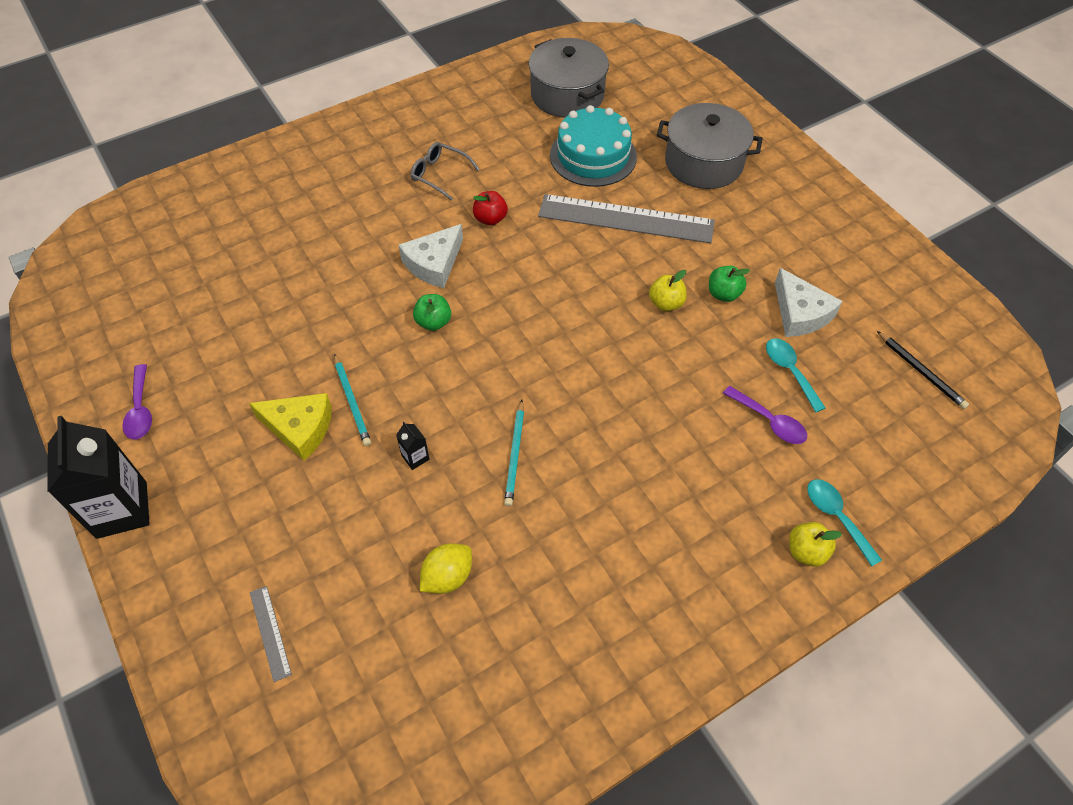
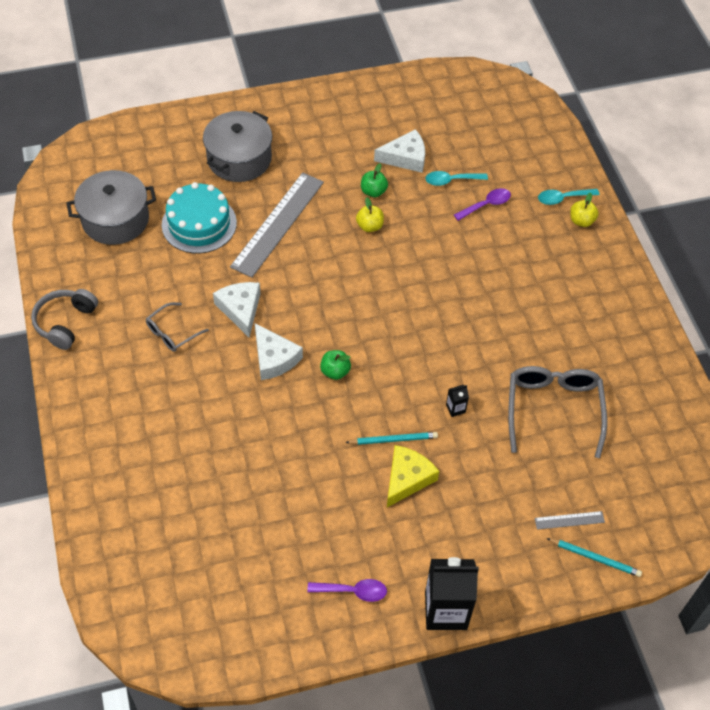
camera: 75 degrees left, 0 degrees up
(424, 98) = (65, 322): none -> grey headphones
(447, 577) = (553, 409): yellow lemon -> grey glasses
(490, 219) = (240, 309): red apple -> white cheese
(515, 455) = (470, 349): turquoise pencil -> turquoise pencil (595, 558)
(921, 371) = (472, 117): black pencil -> none

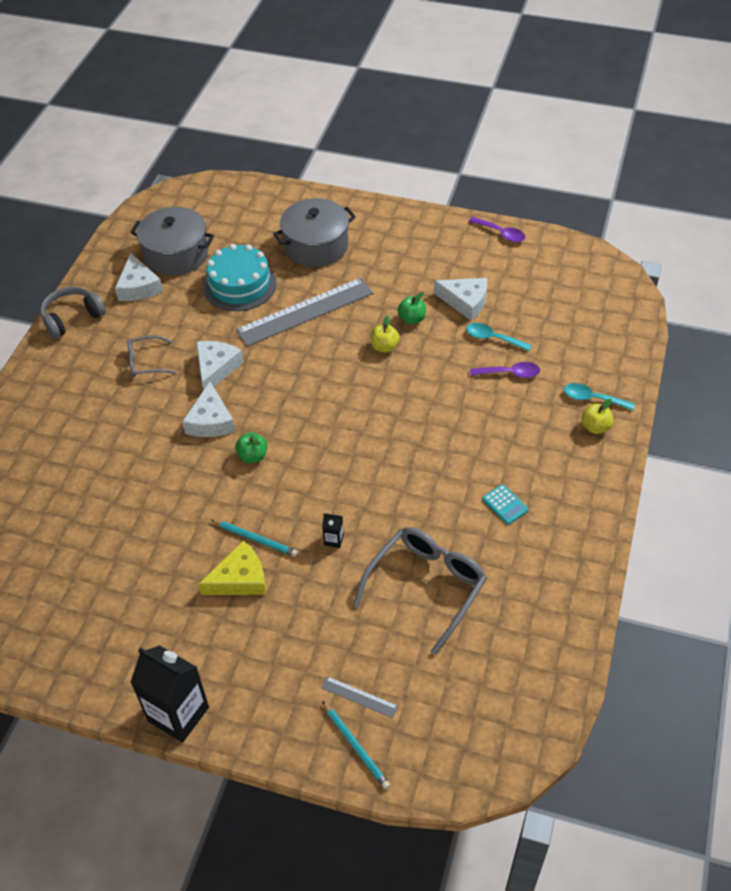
camera: 35 degrees right, 5 degrees down
(105, 265) = (138, 287): none -> white cheese
(353, 591) = (114, 651): purple spoon -> purple spoon (501, 233)
(562, 315) = (505, 504): none -> turquoise calculator

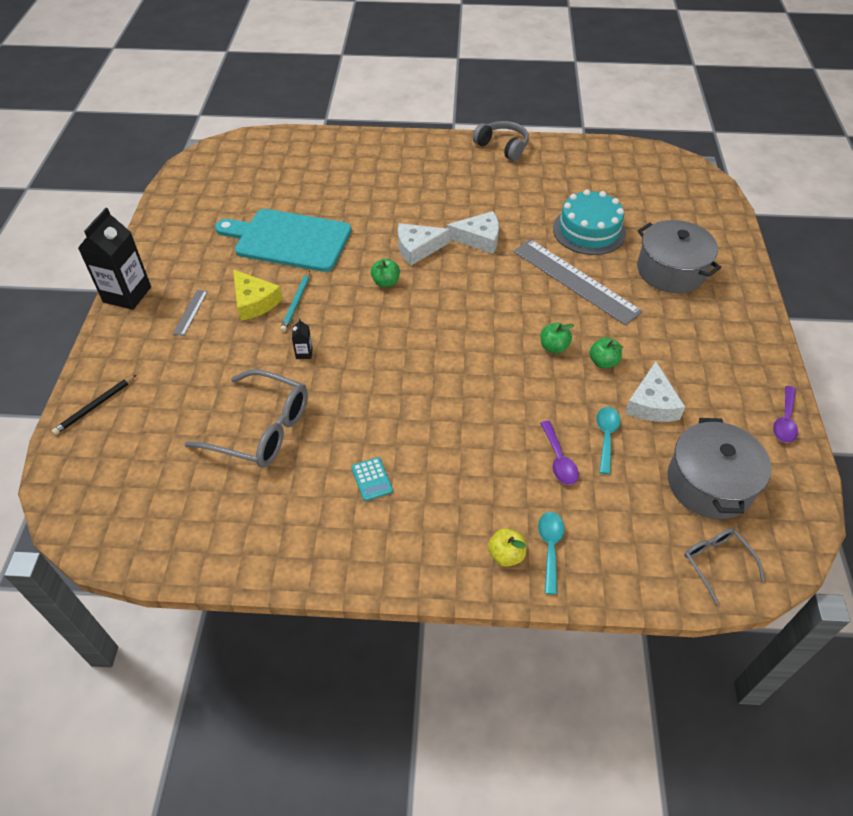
camera: 75 degrees right, 0 degrees up
(138, 287) = (555, 172): white cheese -> none
(146, 362) = (470, 197): grey glasses -> grey glasses (716, 562)
(146, 536) = (289, 240): none -> turquoise cutting board
(176, 254) = (607, 184): grey pot -> grey pot (710, 483)
(356, 746) = (95, 406): turquoise pencil -> black pencil
(359, 697) = (142, 400): grey ruler -> grey ruler (190, 312)
(384, 347) = (553, 347): yellow apple -> green apple
(505, 504) = (371, 479): turquoise calculator -> turquoise calculator turned 60 degrees counterclockwise

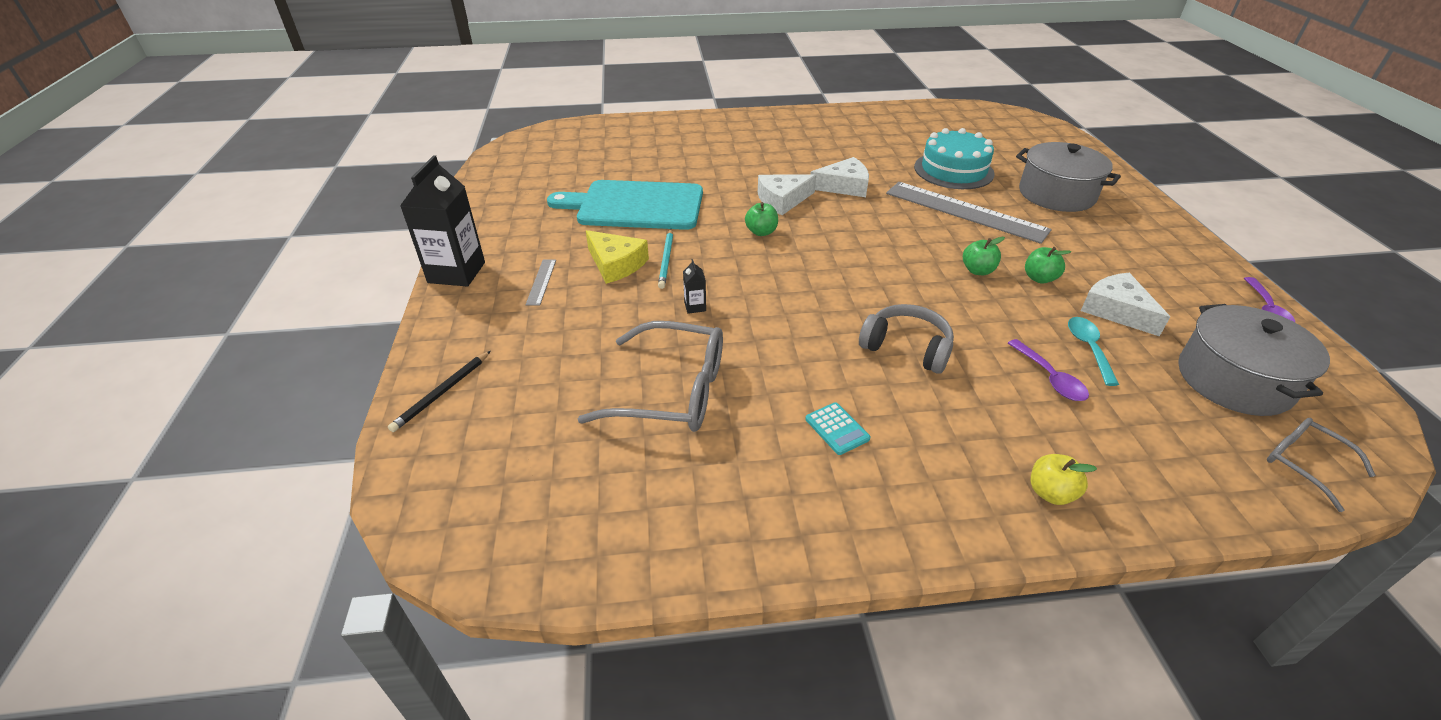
camera: 10 degrees left, 10 degrees down
(502, 147) = (829, 115): grey headphones -> grey headphones (906, 348)
(550, 547) = (1099, 476): turquoise spoon -> none
(651, 403) = (1116, 310): white cheese -> white cheese turned 150 degrees clockwise

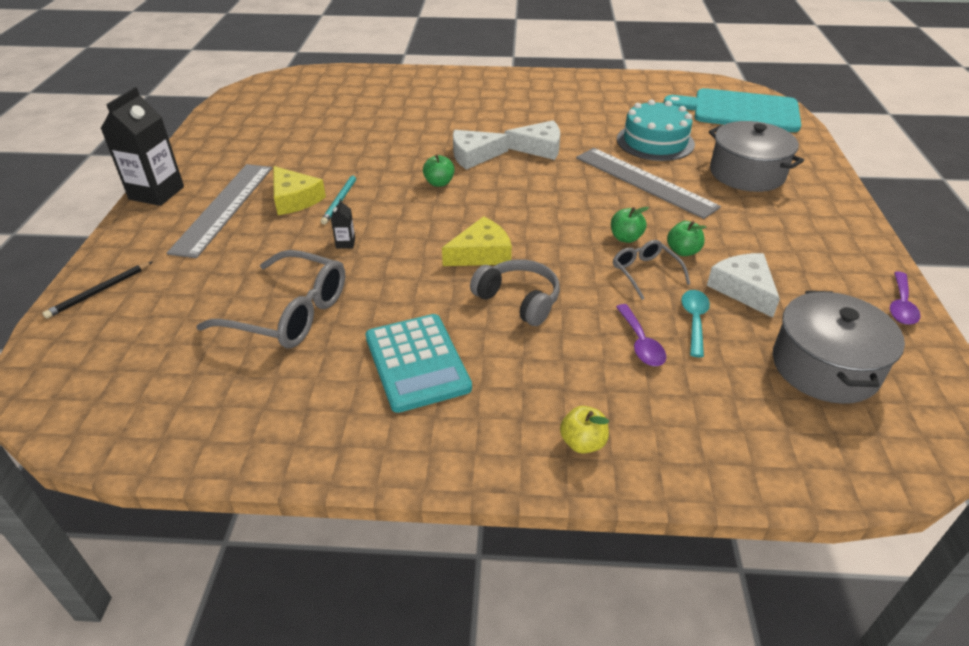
camera: 10 degrees right, 0 degrees up
(541, 282) = (223, 208): grey ruler -> grey ruler, size x2.37
(635, 205) = (337, 149): turquoise cutting board -> turquoise cutting board (740, 111)
(837, 429) = (417, 363): turquoise calculator -> turquoise calculator, size x2.16
(843, 302) = (481, 253): none -> yellow cheese
(1303, 463) = (849, 451): grey glasses -> grey glasses (645, 272)

